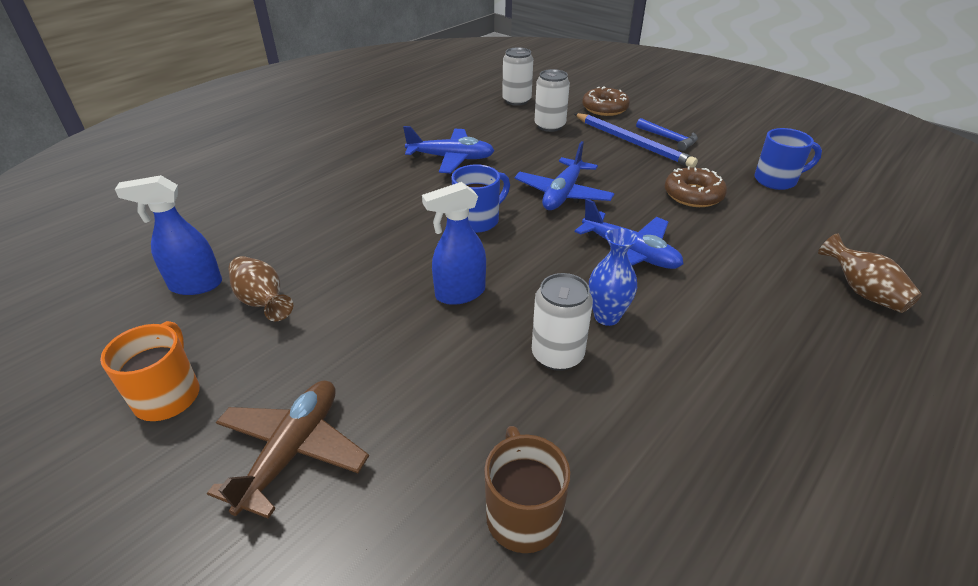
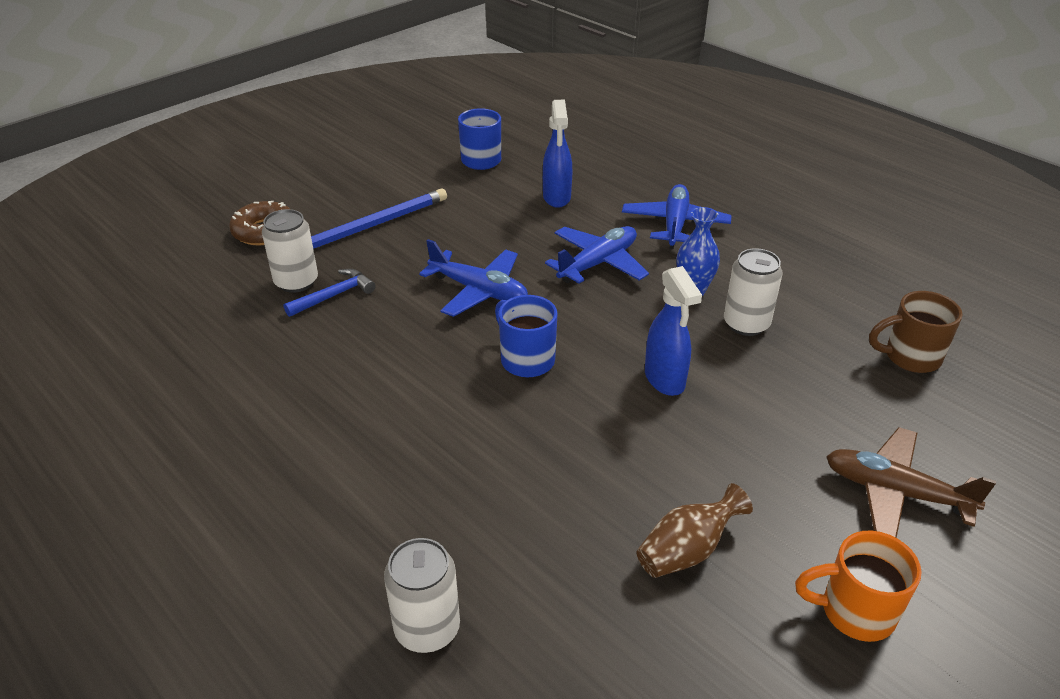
camera: 85 degrees left, 0 degrees up
(195, 285) = (656, 636): blue spray bottle -> blue spray bottle (556, 198)
(451, 158) = (359, 378): blue plane -> blue plane (675, 224)
(516, 101) = (193, 303): white can -> white can (427, 628)
(669, 139) = (371, 200): blue hammer -> blue hammer (334, 295)
(693, 195) = (498, 209): brown donut -> none
(862, 291) = (653, 166): brown vase -> none

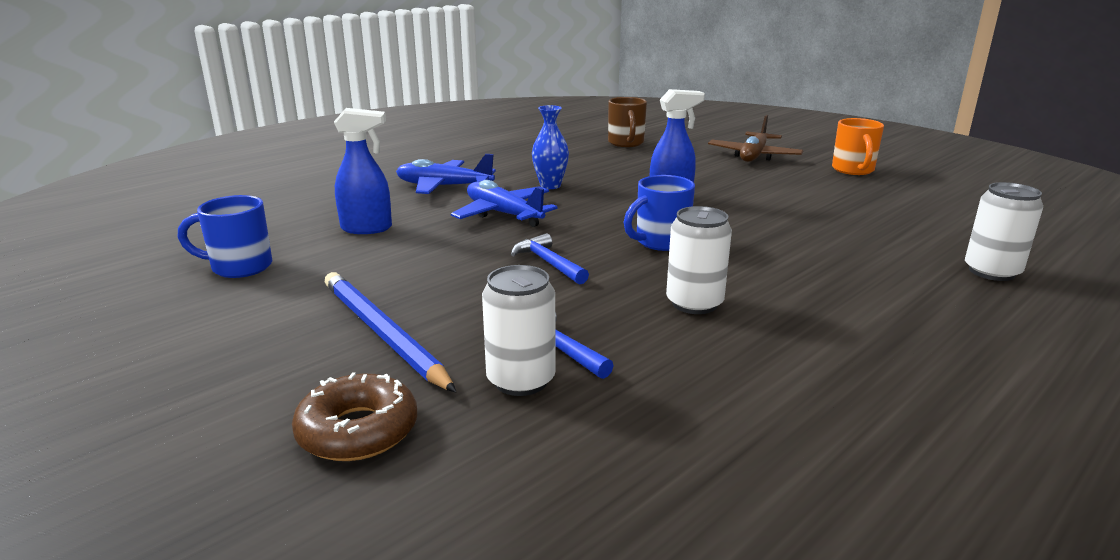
camera: 90 degrees left, 15 degrees down
(479, 291) = (548, 263): blue plane -> blue hammer
(687, 550) = (842, 200): brown vase -> none
(746, 324) = (595, 174): white can -> white can (694, 303)

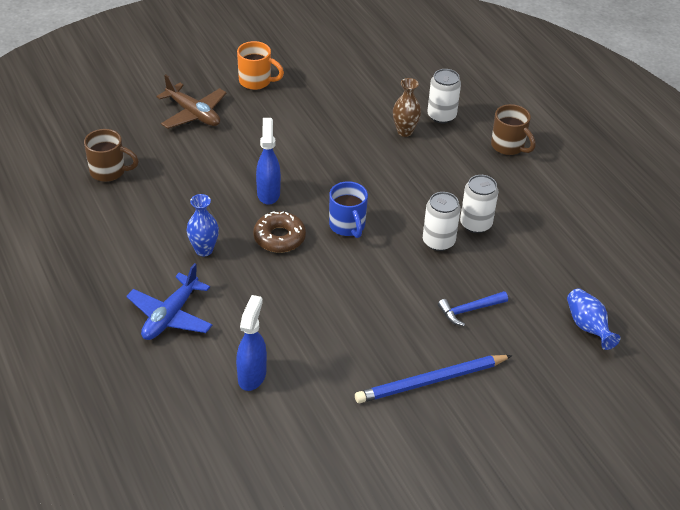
camera: 75 degrees left, 20 degrees up
(239, 267) = (300, 455): blue mug -> none
(358, 431) = (527, 399): brown donut -> brown donut (279, 237)
(503, 214) = (258, 291): blue plane -> none
(521, 380) = (498, 331): white can -> white can (475, 224)
(548, 263) = (359, 288): blue hammer -> none
(594, 493) = (587, 327): none -> blue vase
(906, 252) = (405, 131): none -> brown vase
(1021, 336) = (508, 146): none -> brown mug

